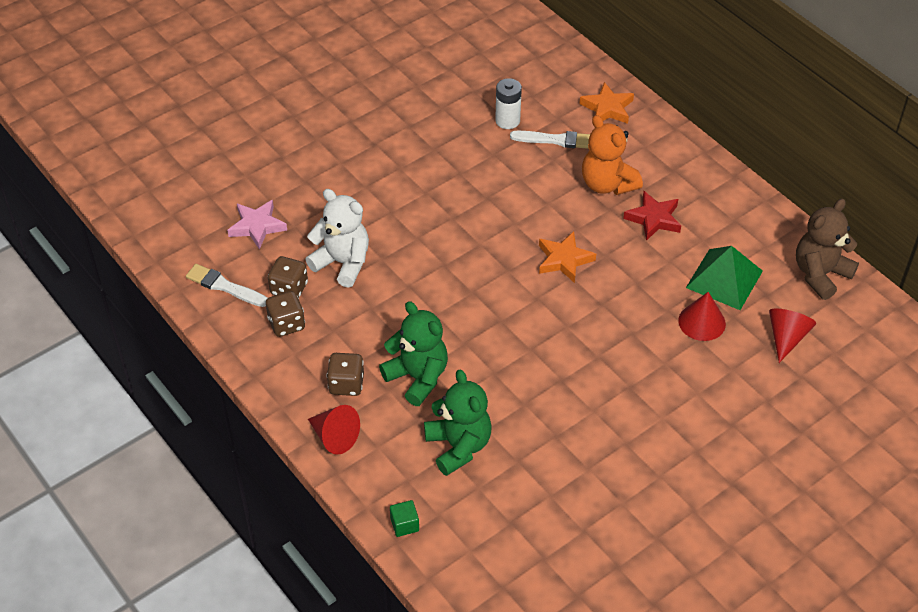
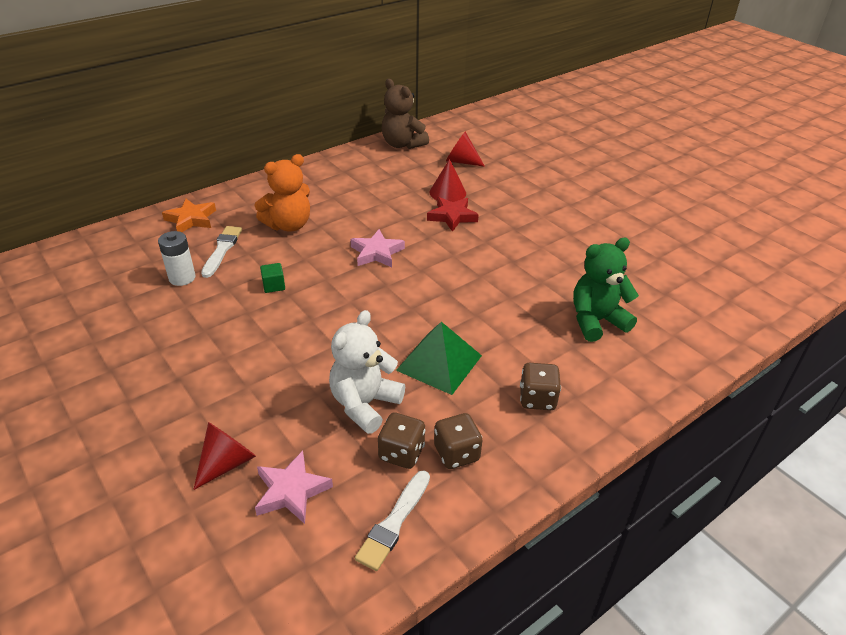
camera: 90 degrees left, 10 degrees down
(334, 437) = (607, 407): red cone -> red cone (227, 463)
(404, 524) = (692, 356): green cube -> green cube (274, 286)
(417, 377) = (521, 346): green teddy bear -> none
(564, 260) = (376, 253): orange star -> pink star
(654, 219) = (335, 205): red star -> red star (452, 216)
(724, 279) = (404, 180): green pyramid -> green pyramid (439, 363)

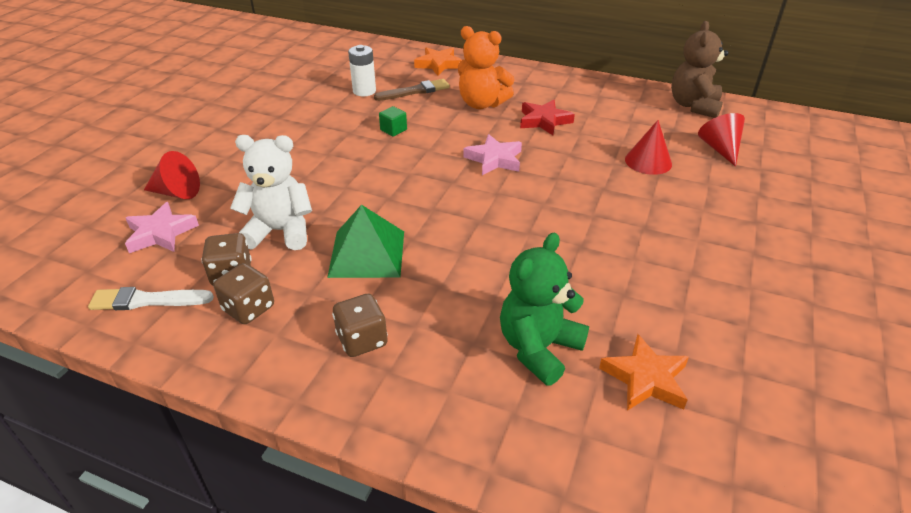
camera: 60 degrees right, 0 degrees up
(222, 250) = (415, 91): white brush -> brown brush
(452, 216) = (609, 179): red star -> red star (544, 121)
(596, 321) = (538, 348): green teddy bear -> green teddy bear turned 90 degrees counterclockwise
(644, 292) = (645, 378): none -> orange star

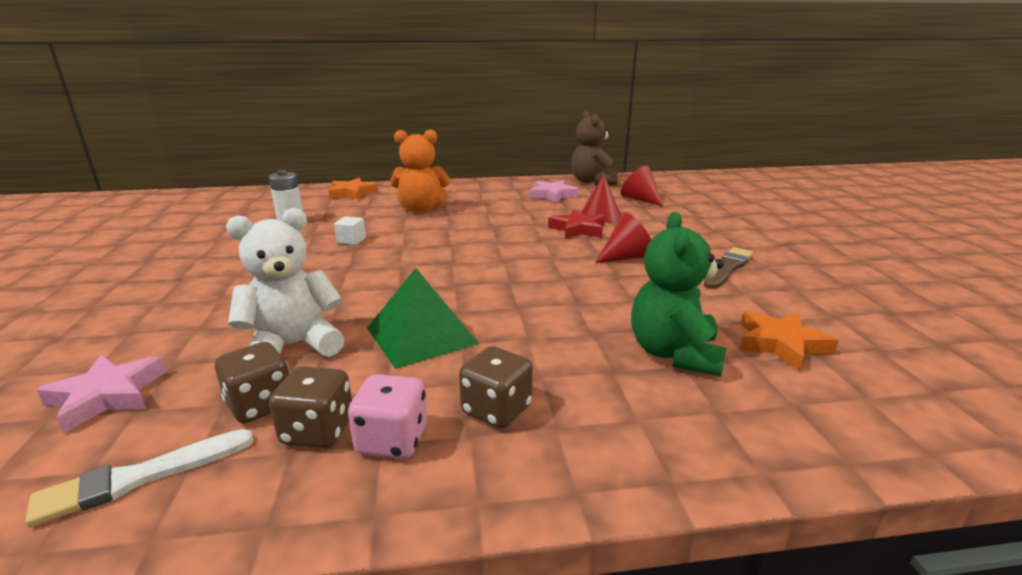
camera: 30 degrees left, 15 degrees down
(177, 192) = (103, 349): red cone -> red cone (626, 257)
(283, 335) = (392, 440): none -> pink dice
(393, 130) = (351, 240): green cube -> white cube
(415, 91) = (346, 212): brown brush -> brown brush (728, 268)
(494, 159) = (474, 239): pink star -> pink star (552, 195)
(544, 121) = (489, 209): red star -> red star (578, 229)

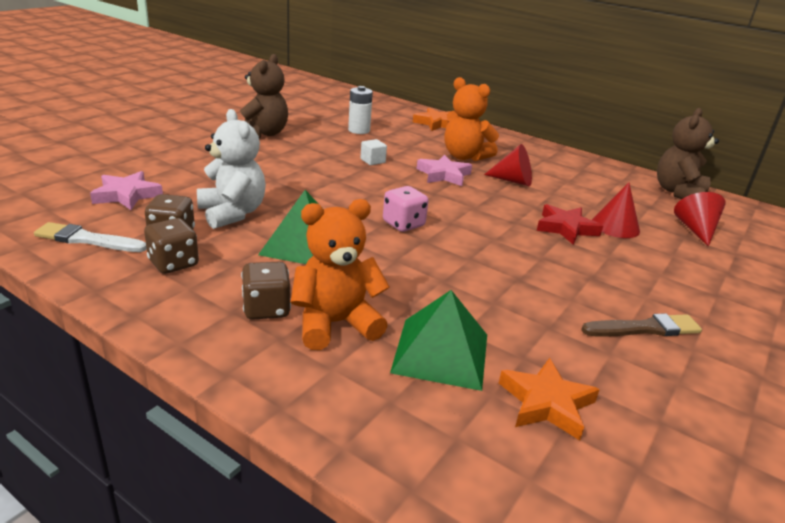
camera: 40 degrees right, 5 degrees up
(186, 259) = (263, 133): none -> brown teddy bear
(293, 346) = (232, 213): white teddy bear -> white teddy bear turned 45 degrees clockwise
(392, 440) = (194, 289): pink dice -> pink dice (403, 224)
(552, 195) = (606, 189): pink star -> pink star (443, 175)
(572, 383) = (335, 324): none -> orange teddy bear
(626, 257) = (559, 270): red cone -> red cone (513, 181)
(674, 354) = (440, 352): green teddy bear -> green pyramid

